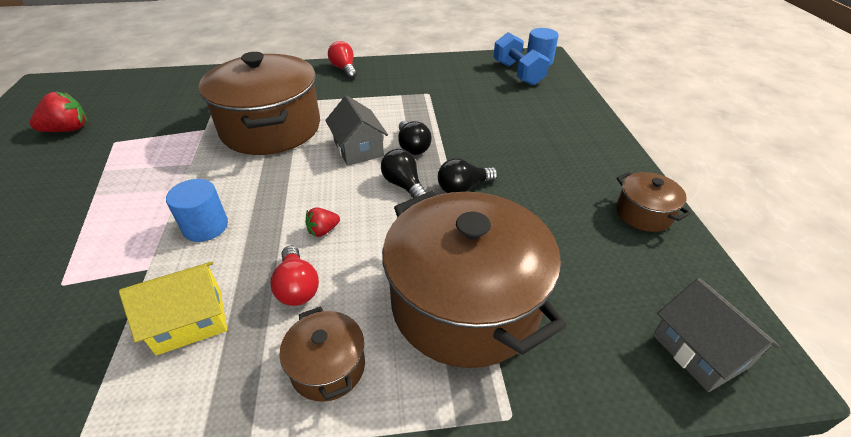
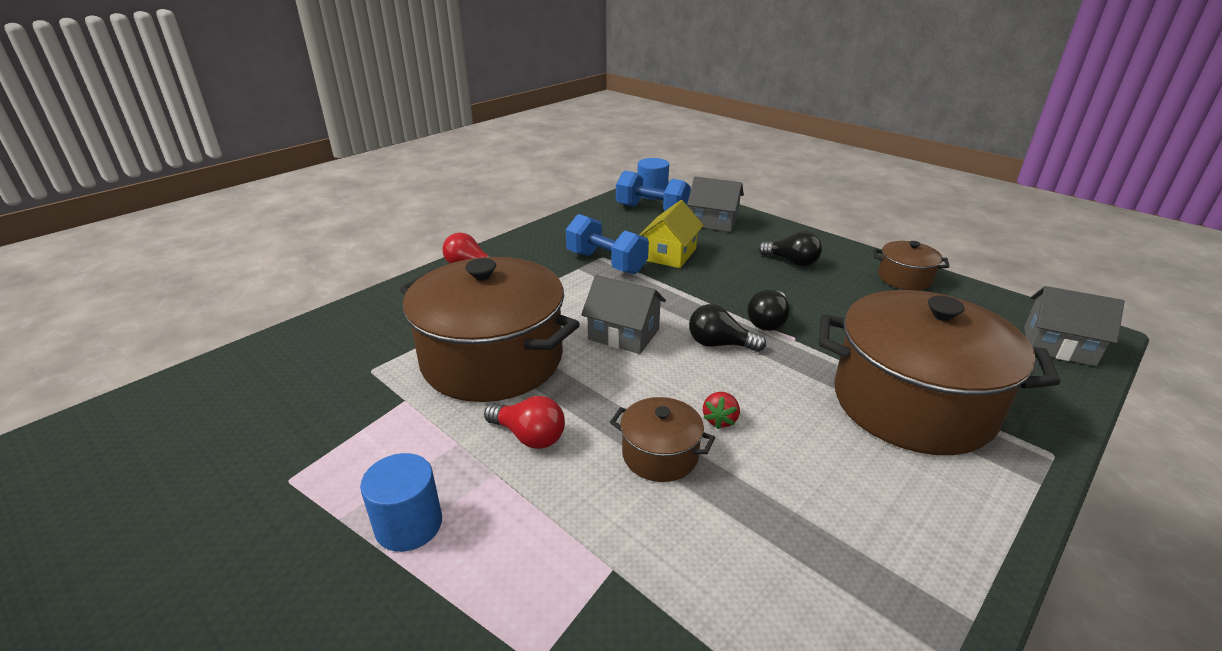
camera: 40 degrees left, 10 degrees down
(68, 130) = (165, 508): red strawberry -> none
(190, 321) = (747, 576): yellow house -> yellow house (670, 254)
(205, 227) = (600, 489): blue cylinder -> blue cylinder (409, 525)
(297, 287) = (783, 478): red light bulb -> red light bulb (529, 436)
(328, 367) = (912, 516): brown pot -> brown pot (660, 455)
(412, 147) = (670, 309): black light bulb -> black light bulb (791, 262)
(424, 98) = (606, 263): none -> blue dumbbell
(551, 99) = (713, 222): none -> grey house

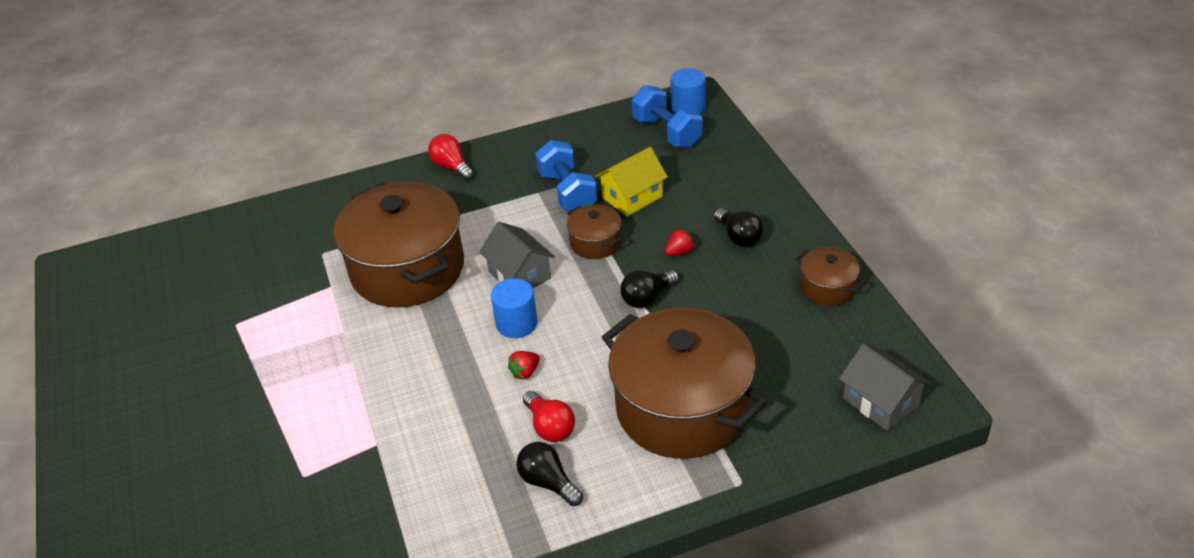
camera: 30 degrees right, 10 degrees up
(409, 525) = (285, 377): blue cylinder -> blue cylinder (516, 323)
(529, 436) = (389, 341): red light bulb -> red light bulb (550, 427)
(660, 455) = (462, 384): brown pot -> brown pot (595, 243)
(713, 222) = (713, 164): grey house -> none
(719, 344) = (586, 308): black light bulb -> black light bulb (548, 482)
(755, 282) = (679, 252): none -> red strawberry

